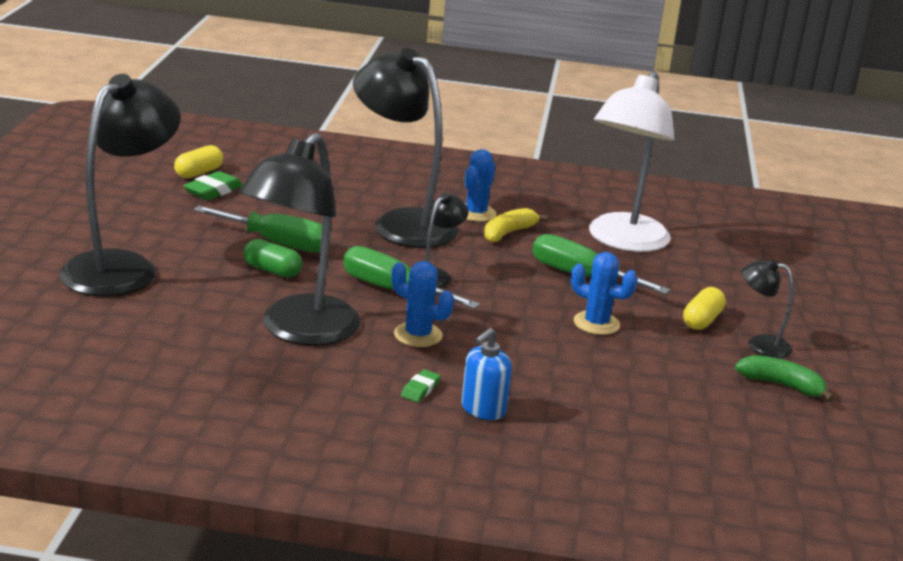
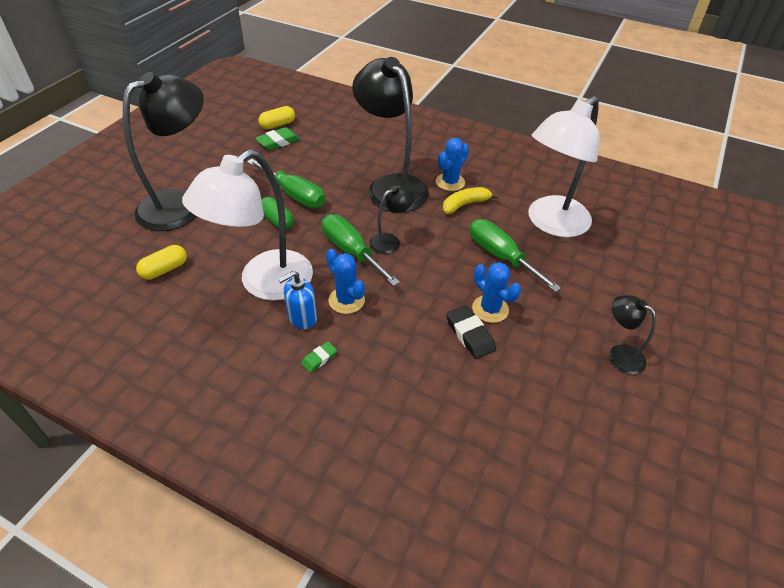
camera: 20 degrees right, 20 degrees up
(300, 331) = (264, 283): black lamp -> white lamp
(483, 409) = (355, 390): blue soap dispenser -> blue soap dispenser (302, 318)
(586, 348) = (469, 335): none -> black eraser
(702, 320) = (579, 319): yellow capsule -> yellow capsule (164, 270)
(781, 385) = (619, 407): green banana -> none

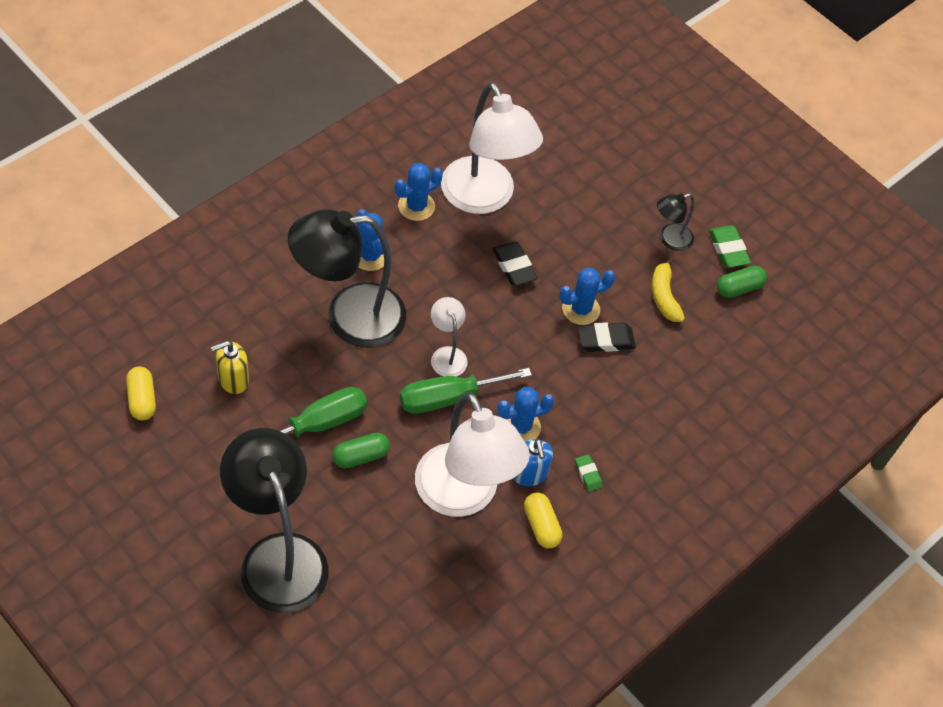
camera: 75 degrees left, 10 degrees up
(164, 270) = (399, 593): yellow capsule -> yellow capsule (541, 526)
(278, 142) = (187, 410): green eraser -> green eraser (728, 249)
(310, 152) = (233, 380): none -> yellow soap dispenser
(390, 241) = (447, 355): black lamp -> white lamp
(465, 204) = (417, 259): yellow banana -> yellow banana (664, 296)
(500, 256) = (514, 266): green screwdriver -> black eraser
(511, 192) = (416, 206): none -> blue cactus
(612, 430) = (738, 288): none -> green capsule

